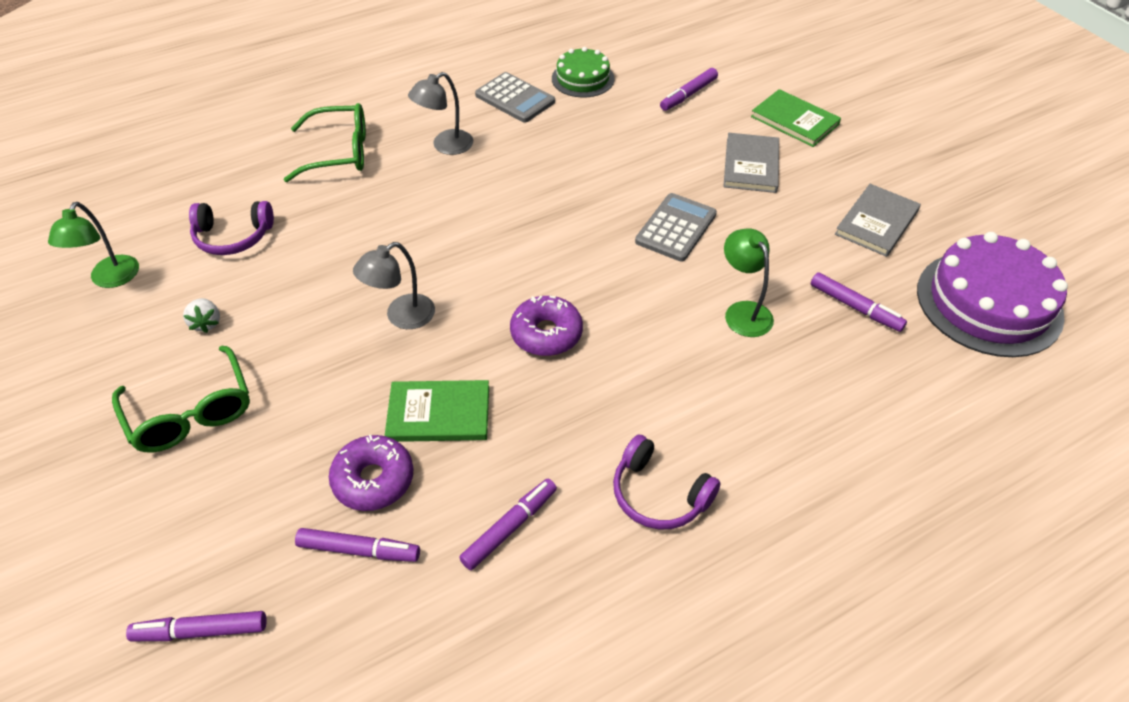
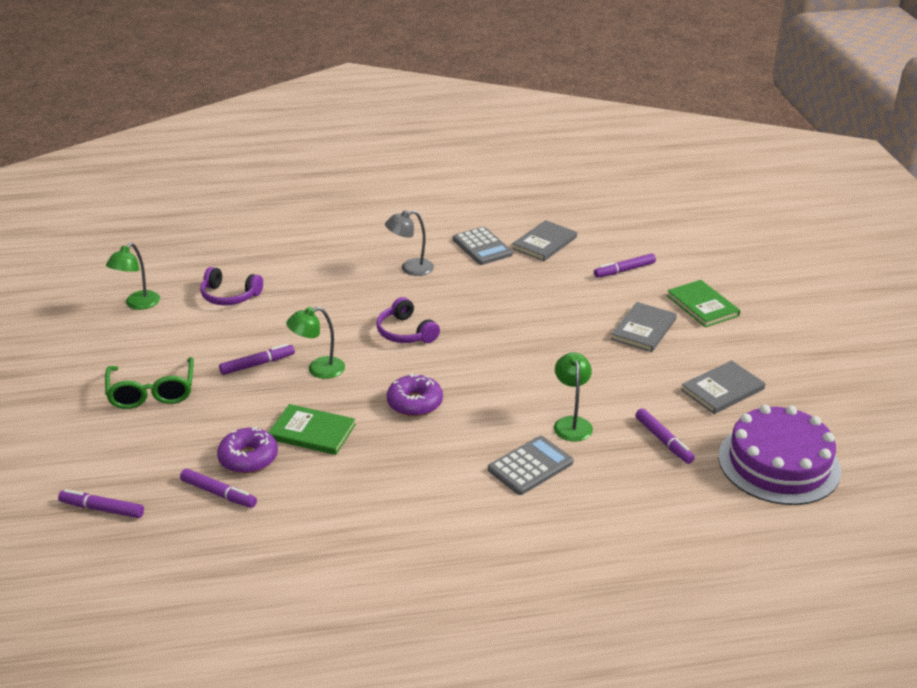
camera: 20 degrees right, 15 degrees down
(206, 323) = (186, 344): white strawberry -> none
(338, 153) = (329, 258): green glasses -> none
(401, 317) = (318, 370): grey lamp -> green lamp
(509, 528) = (322, 507): purple marker -> purple marker (257, 364)
(583, 78) = (544, 243): green cake -> grey book
(658, 494) = (436, 516): purple headphones -> purple headphones (405, 332)
(676, 228) = (554, 358): grey calculator -> grey calculator (530, 466)

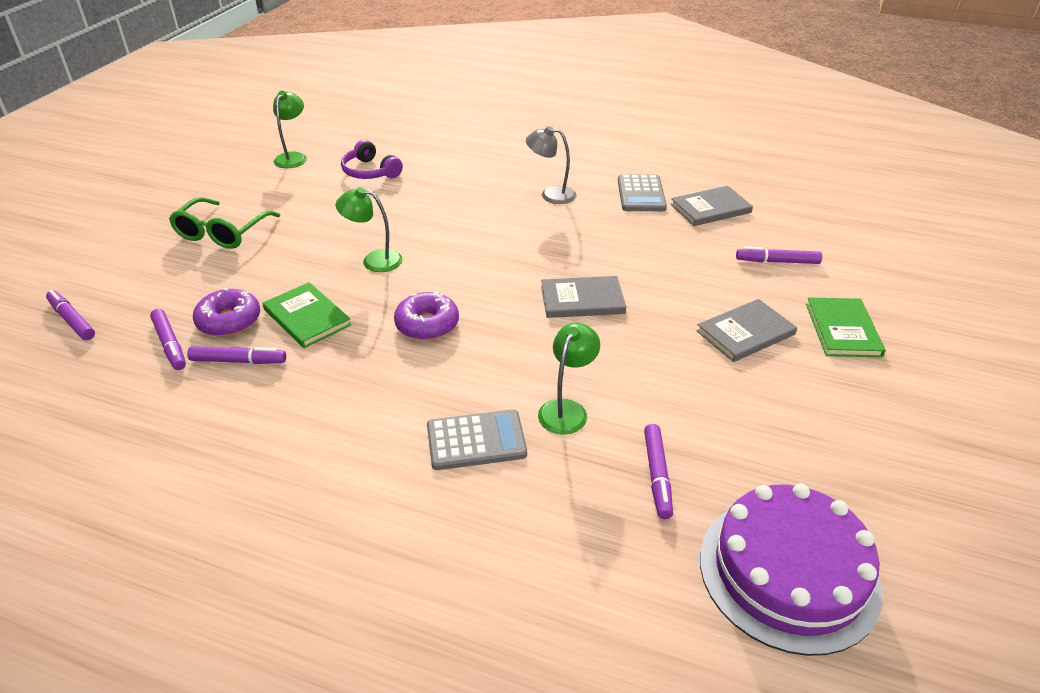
camera: 30 degrees right, 5 degrees up
(138, 304) = (293, 157): green lamp -> green lamp turned 135 degrees clockwise
(257, 364) = (328, 237): purple marker -> purple marker (238, 361)
(405, 332) = (487, 252): purple headphones -> none
(722, 389) = (787, 440): grey book -> grey book (582, 300)

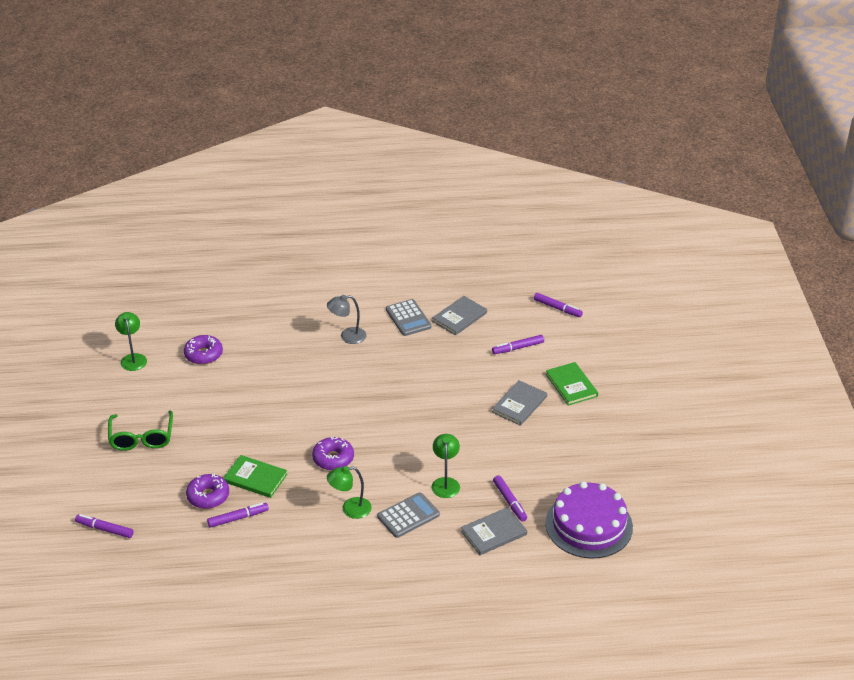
camera: 25 degrees left, 0 degrees up
(170, 344) = (185, 522): purple marker -> purple marker (557, 308)
(370, 172) = (203, 354): purple headphones -> purple donut
(374, 260) = (265, 425): green lamp -> green lamp (350, 509)
(582, 300) = (415, 412): grey book -> grey book (493, 533)

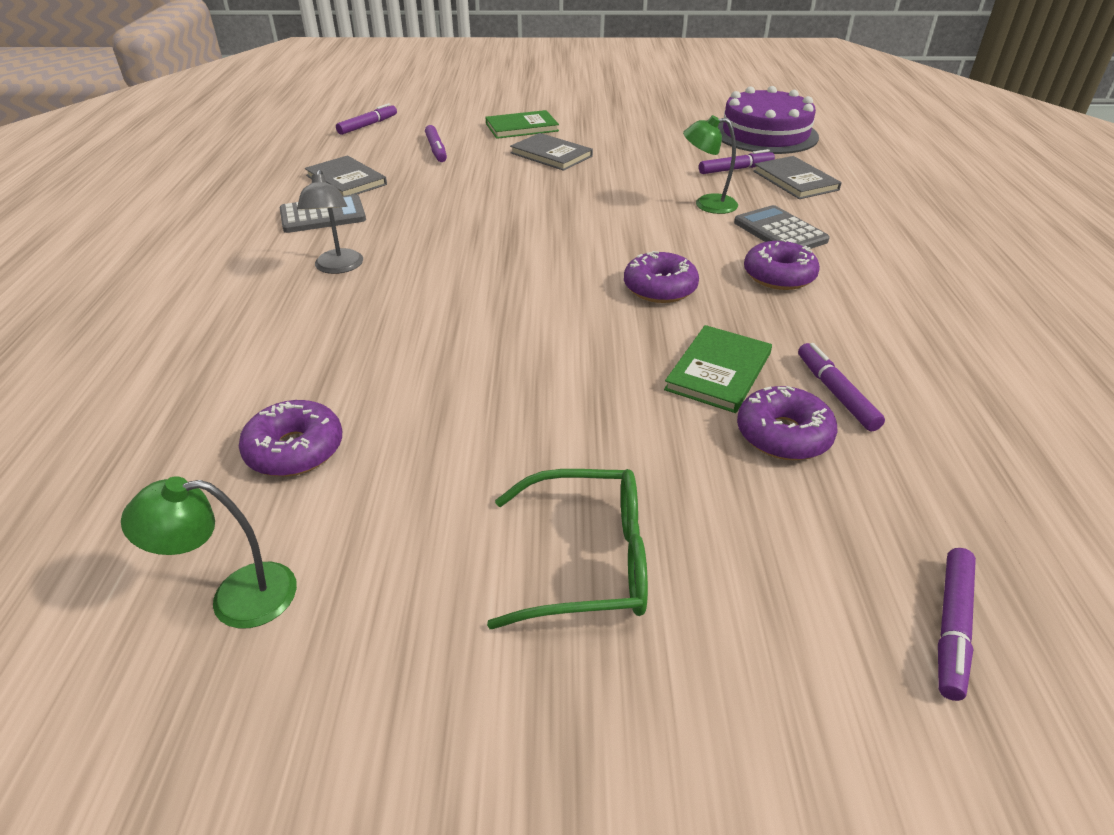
camera: 85 degrees left, 0 degrees up
(350, 509) = (778, 276): green lamp -> purple donut

